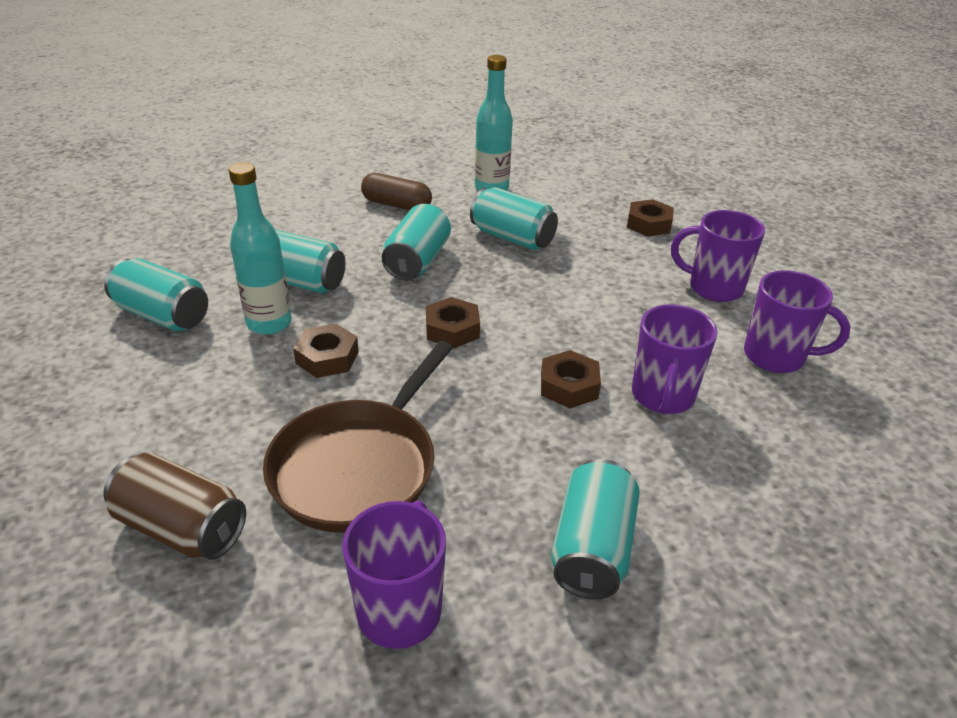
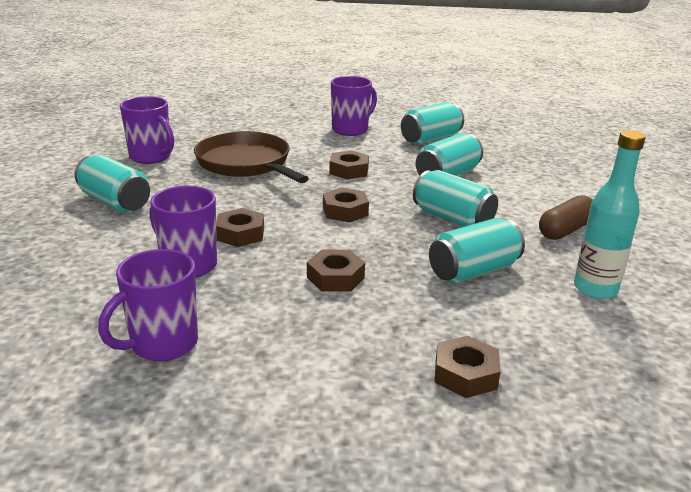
camera: 115 degrees right, 10 degrees down
(182, 528) = (252, 129): brown can -> none
(269, 323) = (400, 161): turquoise bottle -> none
(590, 300) = (335, 277): none -> brown nut
(713, 288) = (297, 360): purple mug -> purple mug (351, 130)

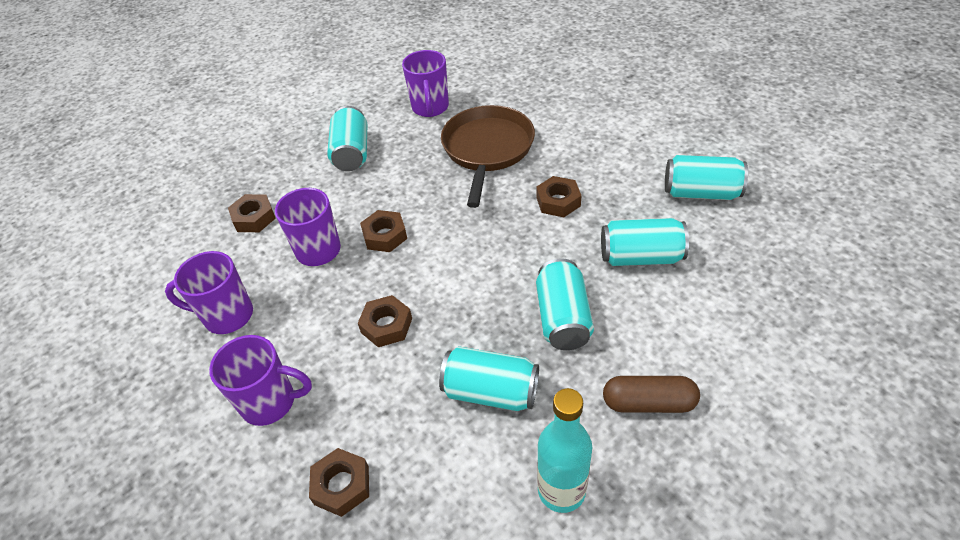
camera: 50 degrees right, 20 degrees up
(345, 211) = (487, 253): brown nut -> brown nut (254, 218)
(351, 130) = (636, 141): purple mug -> purple mug (270, 402)

